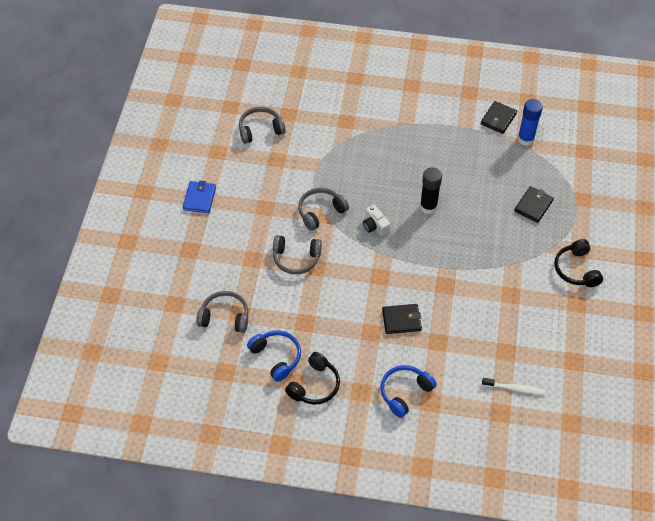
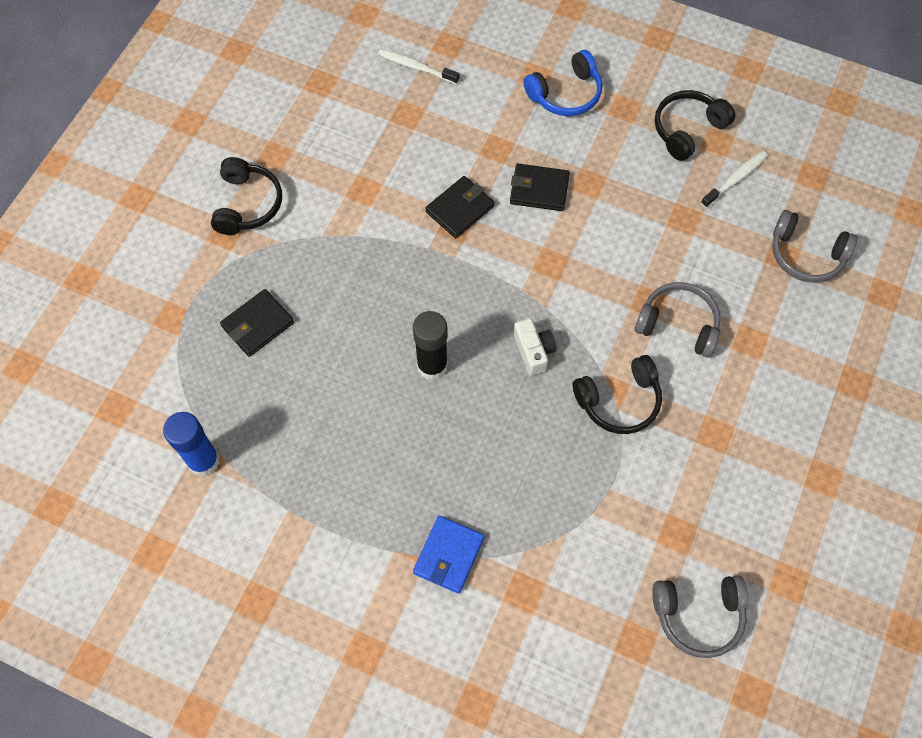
camera: 165 degrees left, 10 degrees up
(199, 198) = (832, 482): blue wallet -> blue wallet (448, 555)
(276, 357) = (735, 179): blue headphones -> white toothbrush
(320, 212) = (619, 401): grey headphones -> black headphones
(498, 119) = (231, 520): black wallet -> black wallet (460, 209)

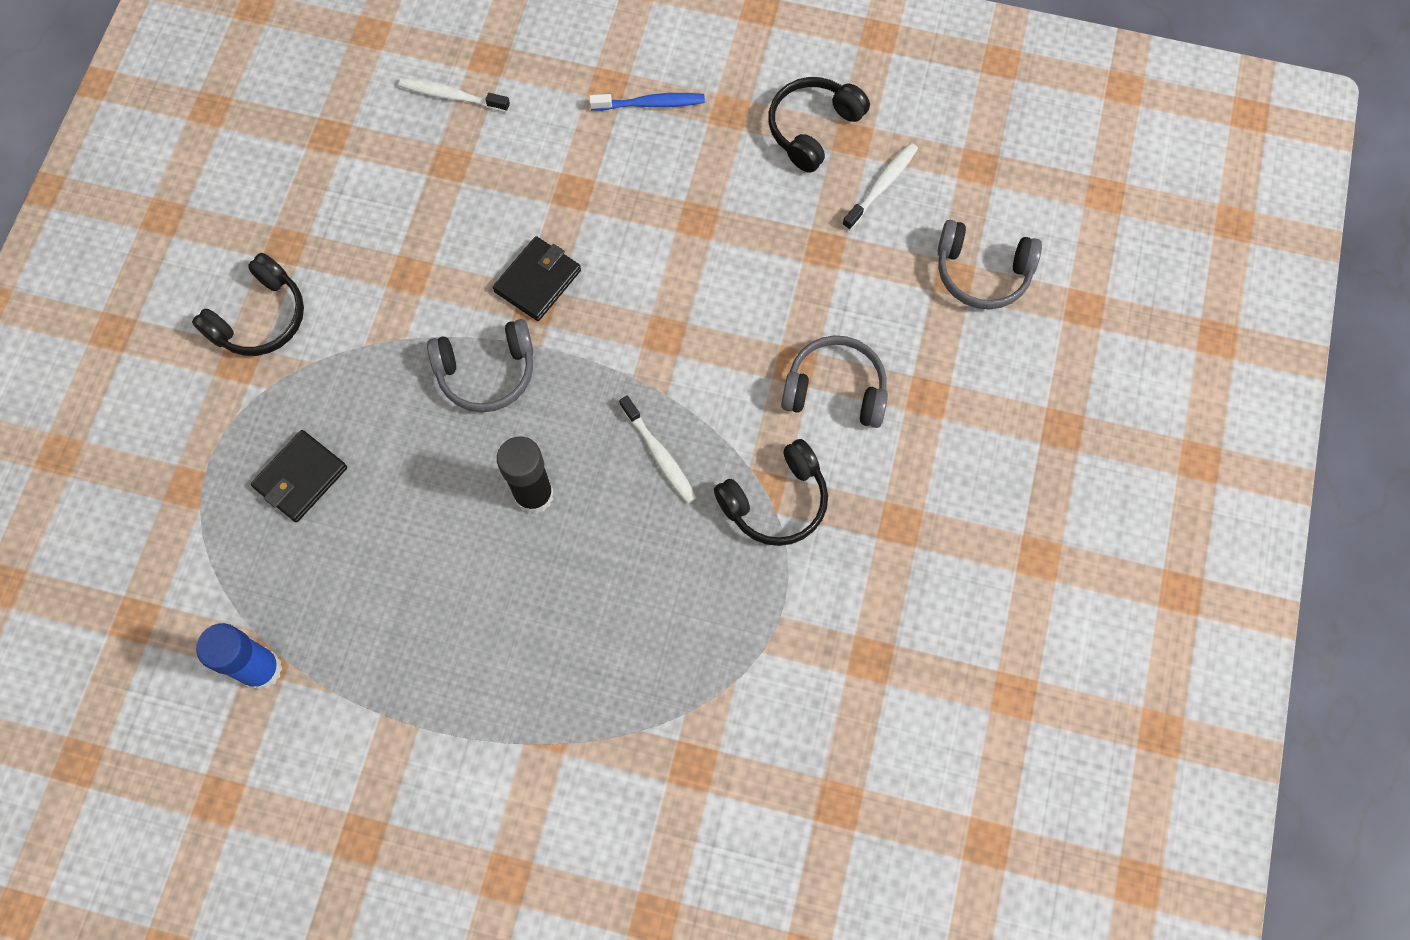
camera: 10 degrees left, 5 degrees up
(247, 204) = (260, 318): black headphones -> black headphones turned 45 degrees clockwise
(448, 555) = (592, 737): blue wallet -> none
(533, 351) = (659, 455): white camera -> white toothbrush
(539, 190) = (635, 239): black wallet -> none
(565, 94) = (651, 104): blue headphones -> blue toothbrush
(698, 615) = (910, 757): grey headphones -> grey headphones (487, 372)

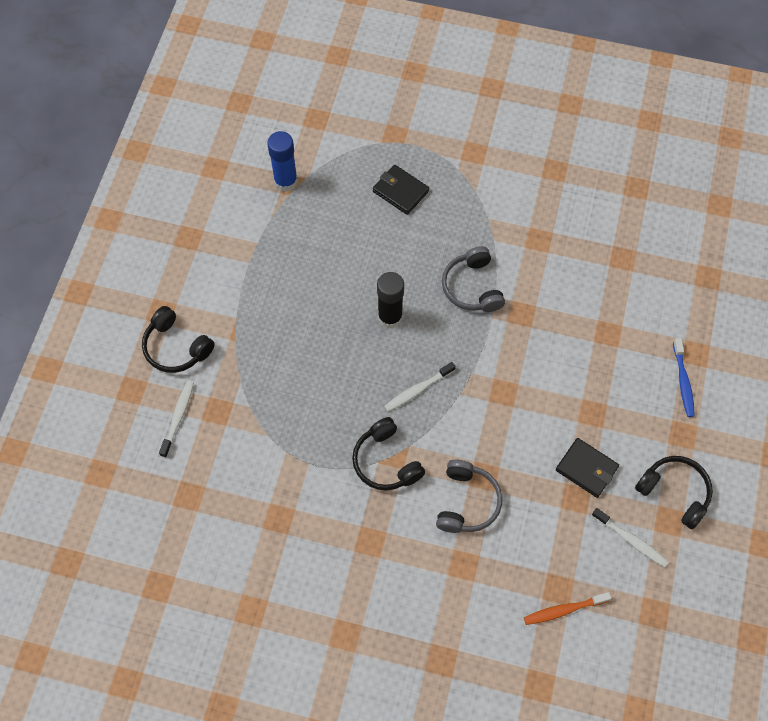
camera: 90 degrees right, 5 degrees down
(260, 318) = (504, 161): black headphones -> black headphones (176, 347)
(451, 96) = (675, 256): white toothbrush -> white toothbrush (178, 417)
(537, 281) = (538, 314): black wallet -> black wallet (586, 469)
(982, 272) = (563, 610): grey headphones -> orange toothbrush

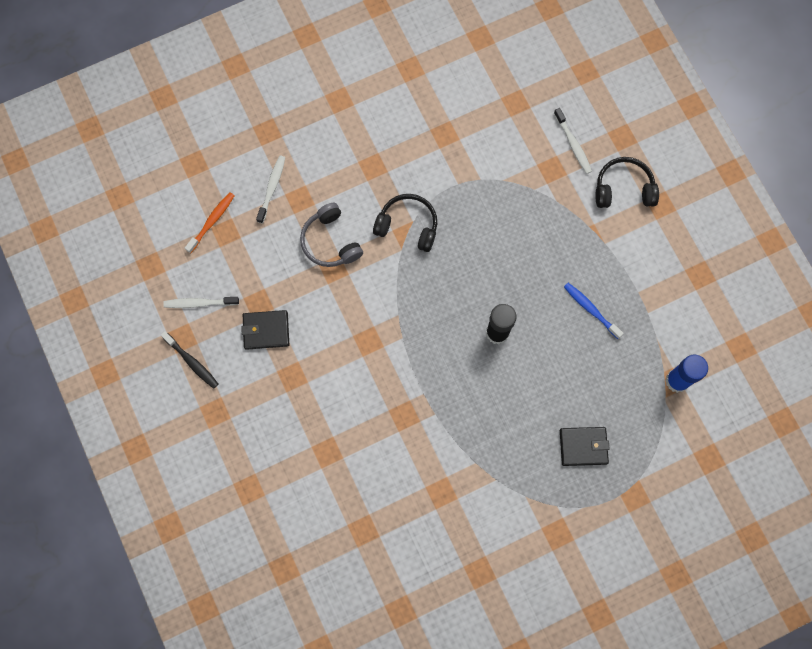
camera: 140 degrees right, 10 degrees up
(417, 390) = (430, 293): white toothbrush -> white toothbrush (272, 188)
(472, 287) = (458, 407): grey headphones -> none
(674, 492) = (192, 362): black headphones -> black toothbrush
(683, 381) = (243, 456): blue toothbrush -> blue toothbrush (591, 309)

